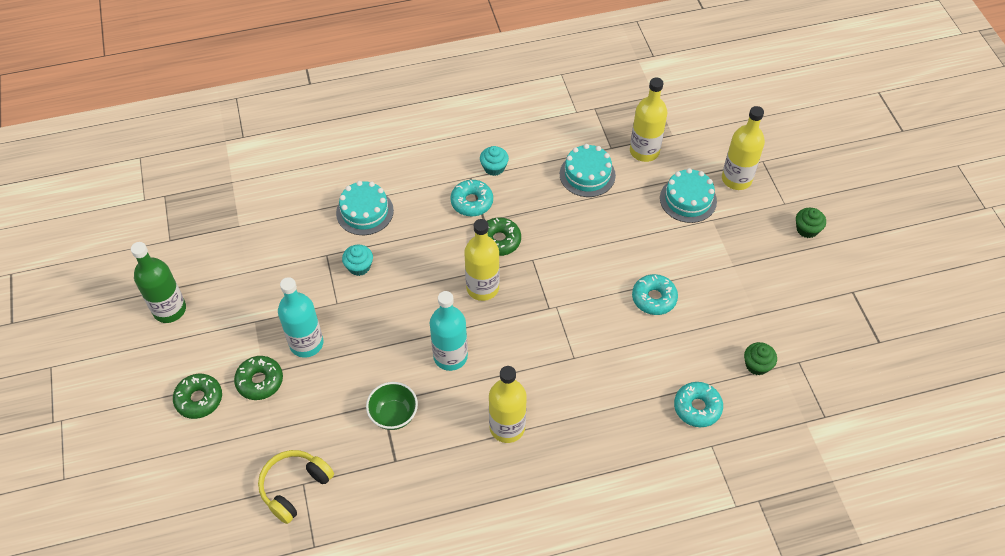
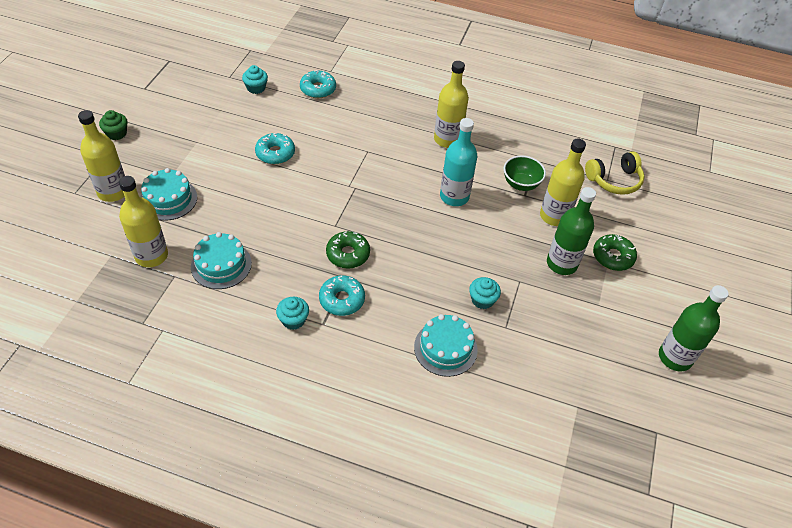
camera: 150 degrees left, 5 degrees down
(199, 399) = (668, 269): green donut -> none
(306, 343) = (561, 264): turquoise bottle -> green bottle
(482, 288) = (392, 227): yellow bottle -> yellow bottle (554, 216)
(757, 365) = (256, 88): green cupcake -> turquoise cupcake

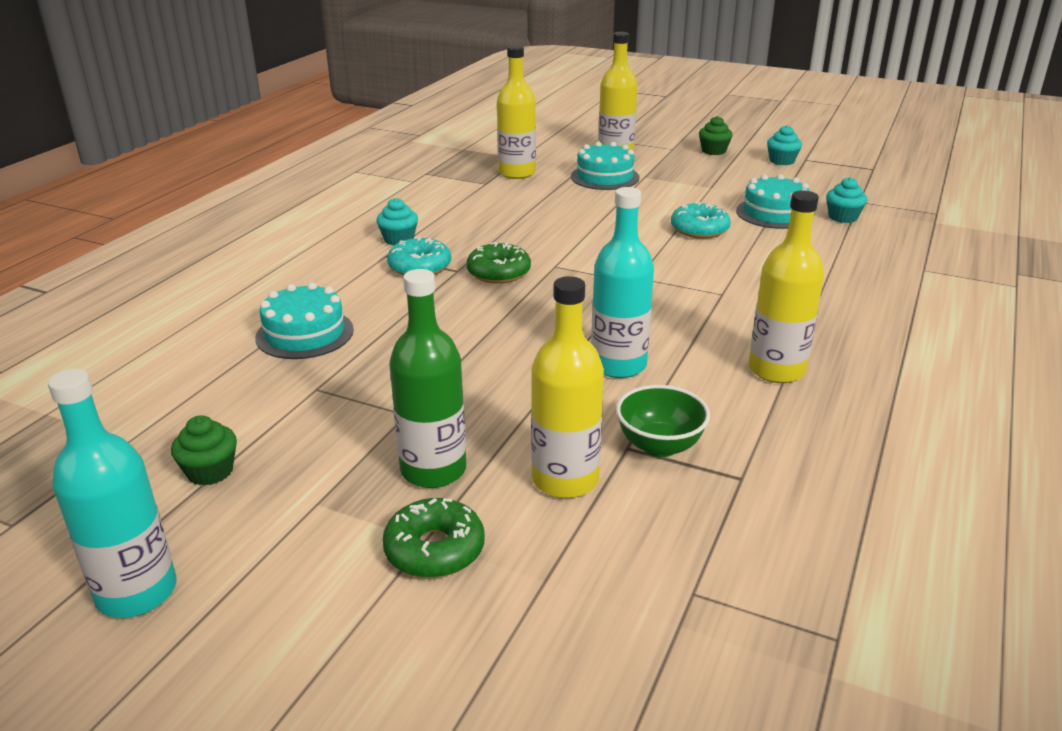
camera: 100 degrees right, 20 degrees down
(221, 265) = (496, 203): turquoise cake -> turquoise cake (774, 213)
(318, 89) = (866, 259): turquoise donut -> none
(482, 300) = (379, 372): turquoise cupcake -> turquoise cupcake (781, 161)
(590, 356) = (210, 471): none -> green cupcake
(614, 180) = (691, 606): yellow headphones -> none
(675, 357) = (137, 592): green bottle -> turquoise bottle

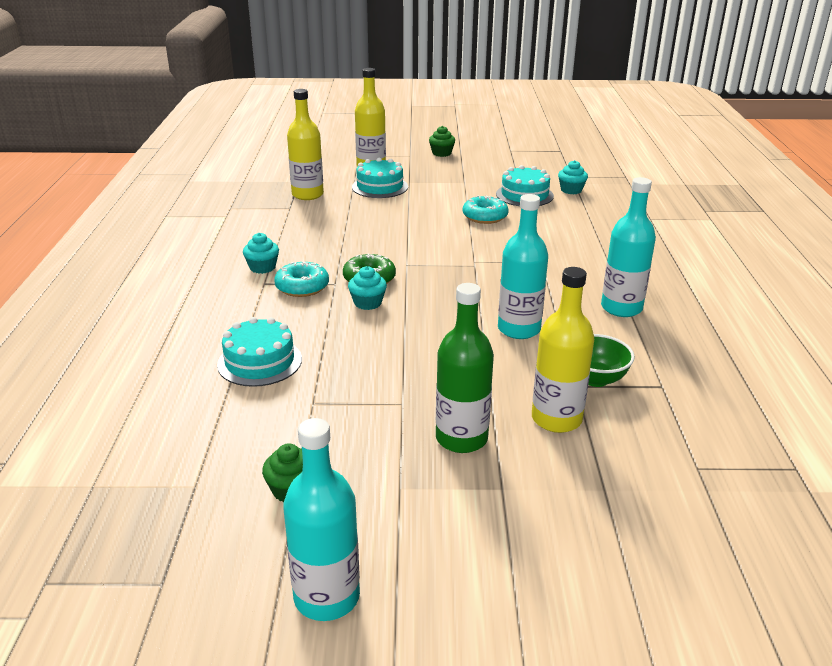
camera: 25 degrees left, 0 degrees up
(434, 550) = (515, 493): green donut -> none
(776, 370) = (621, 308): yellow bottle -> turquoise bottle
(781, 161) = (495, 154): turquoise cupcake -> turquoise cupcake (367, 303)

